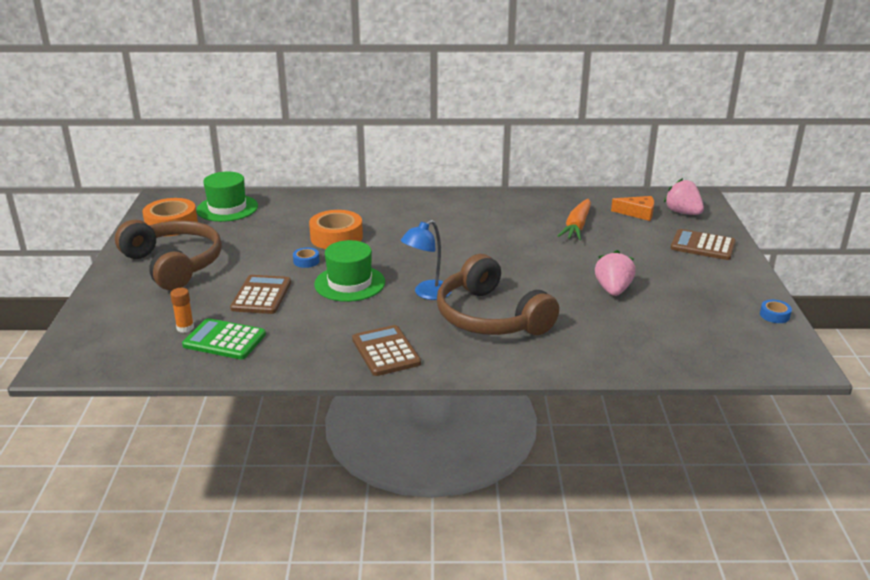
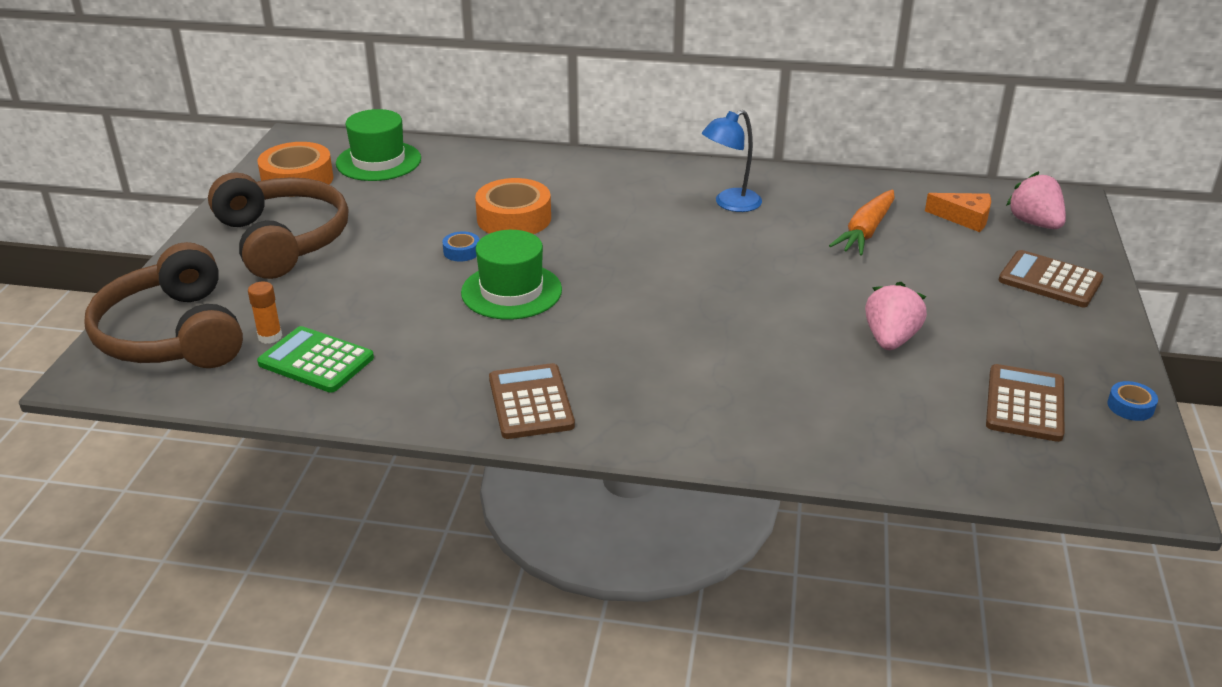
camera: 10 degrees right, 5 degrees up
(261, 295) = (385, 298): brown calculator -> brown calculator (1024, 404)
(427, 293) = (615, 318): blue lamp -> blue lamp (730, 204)
(490, 317) = (695, 364): brown headphones -> brown headphones (173, 334)

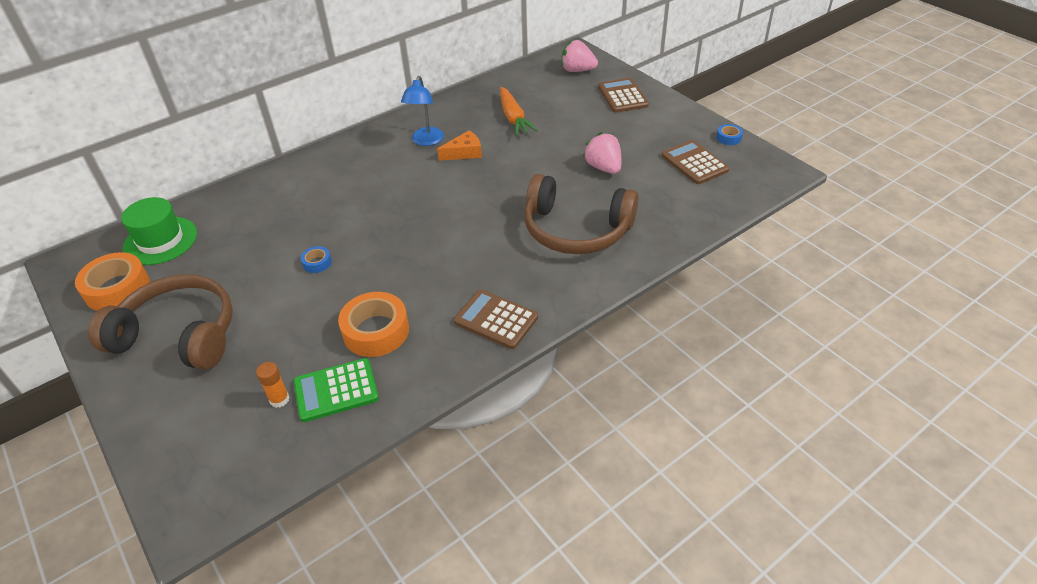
camera: 45 degrees left, 10 degrees up
(173, 334) = (205, 449): brown headphones -> brown headphones (576, 230)
(511, 291) = (386, 266): green hat -> none
(514, 218) = (316, 223): orange tape -> orange tape (376, 331)
(964, 218) = (546, 84): orange cheese -> orange cheese (464, 153)
(1050, 280) = (622, 96): brown calculator -> brown calculator turned 90 degrees clockwise

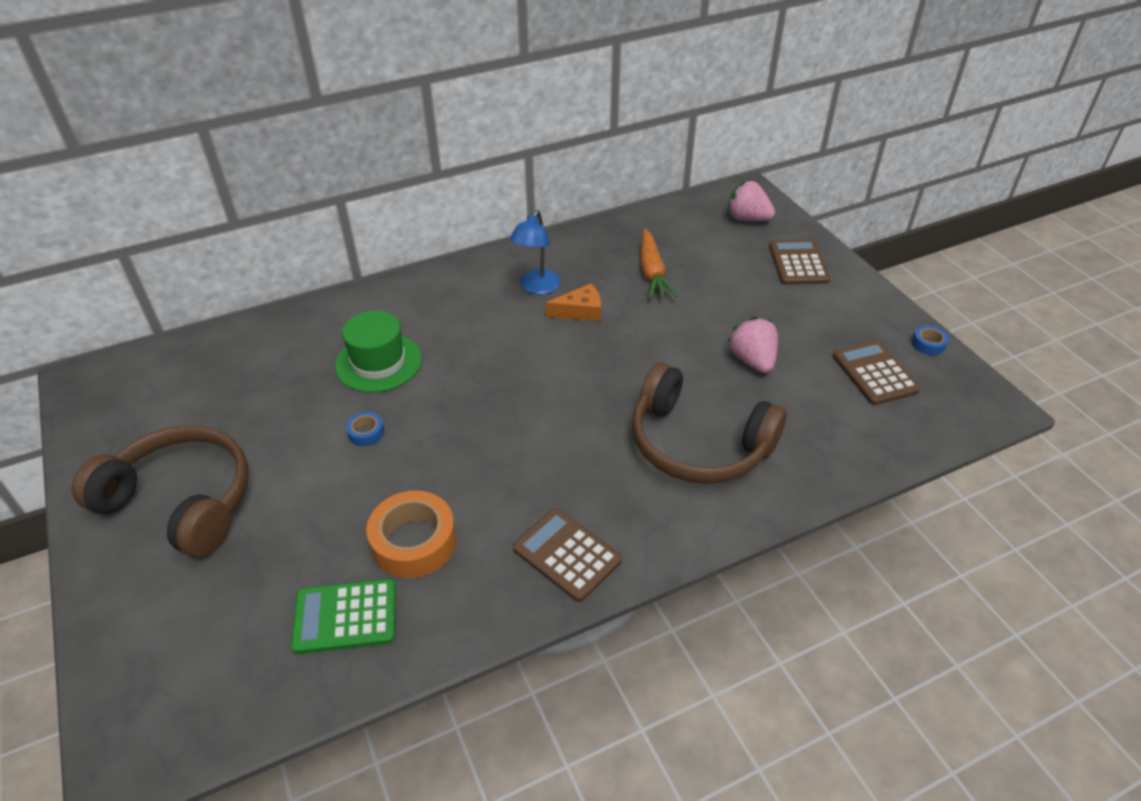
camera: 10 degrees right, 0 degrees up
(117, 289) = (129, 425): orange tape -> none
(160, 240) = (194, 370): green hat -> green hat (378, 362)
(279, 399) = (274, 615): orange glue stick -> none

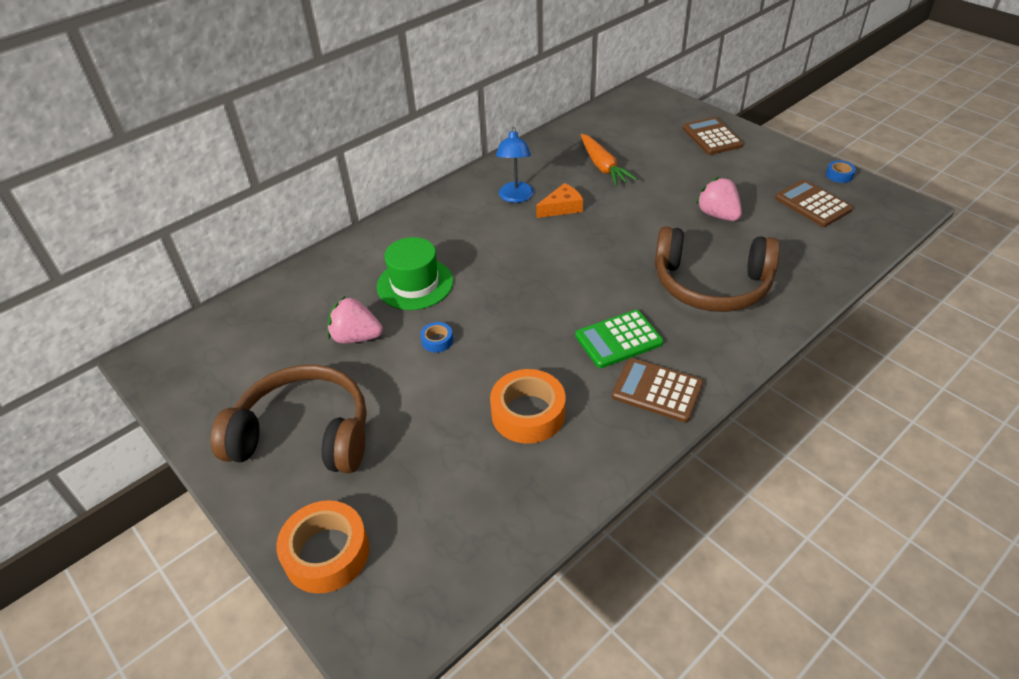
camera: 15 degrees left, 0 degrees up
(133, 637) = (326, 553): none -> orange tape
(345, 617) = (504, 485): green calculator -> green calculator (618, 339)
(747, 219) = (654, 112): pink strawberry -> pink strawberry (356, 337)

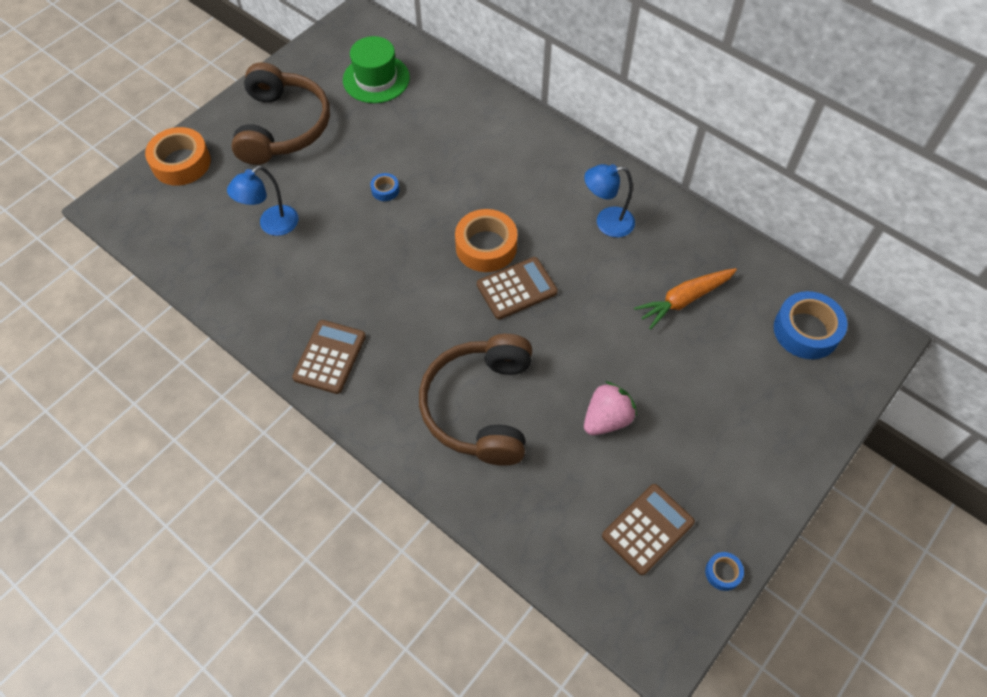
camera: 80 degrees right, 15 degrees up
(356, 337) = (386, 135): pink strawberry -> none
(415, 284) = (458, 162): green hat -> green hat (376, 79)
(465, 444) = (272, 225): none -> blue lamp
(528, 413) = (303, 263): orange tape -> orange tape (486, 246)
(562, 208) = (595, 266): orange cheese -> none
(618, 339) = (393, 325): green calculator -> none
(635, 118) = (806, 330): none -> blue tape
(712, 137) = (782, 420): brown calculator -> brown calculator (516, 288)

